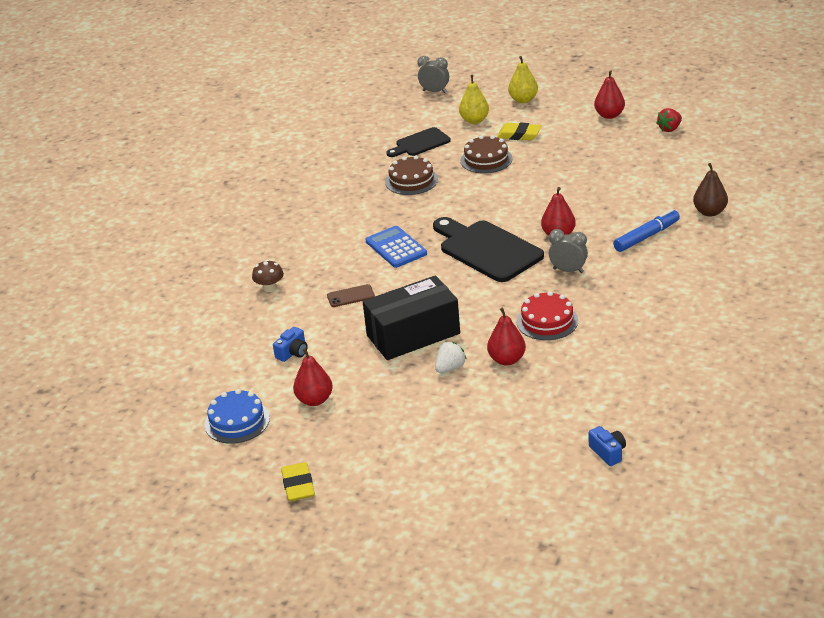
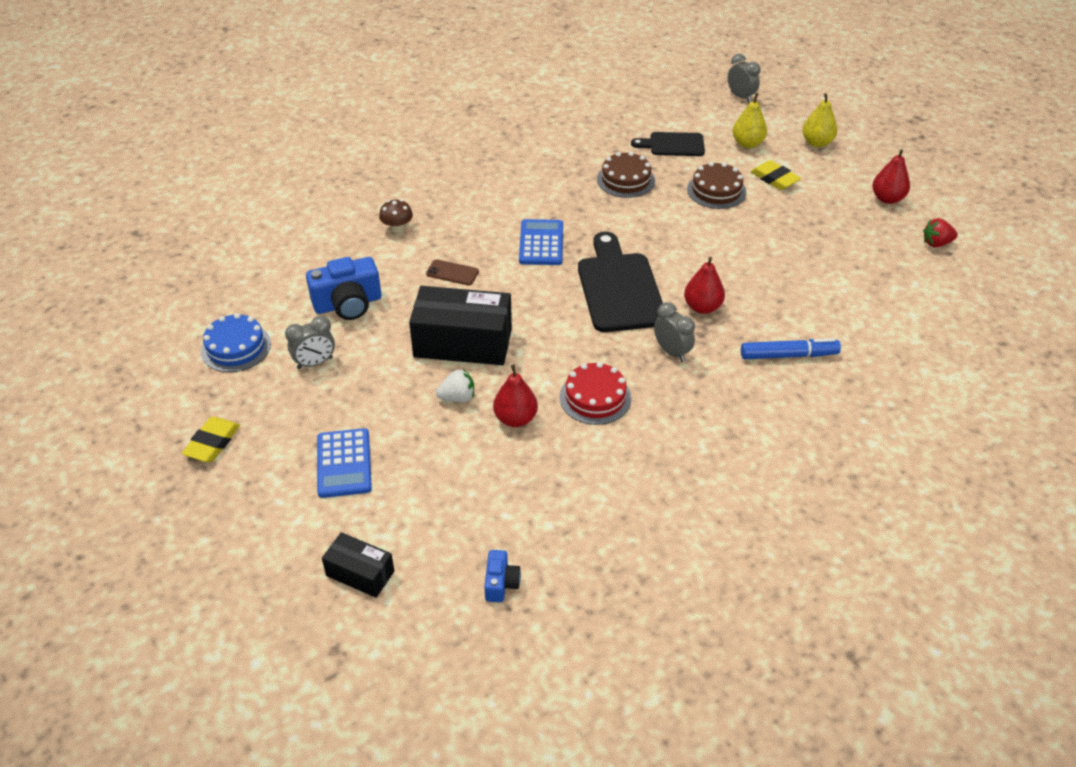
camera: 30 degrees right, 10 degrees up
(293, 352) = (348, 304): blue camera -> blue camera, size x1.86
(315, 400) = (315, 363): red pear -> grey clock
(416, 446) = (344, 463): none -> blue calculator
(507, 498) = (360, 573): none -> black box
(709, 212) = (884, 361): brown pear -> none

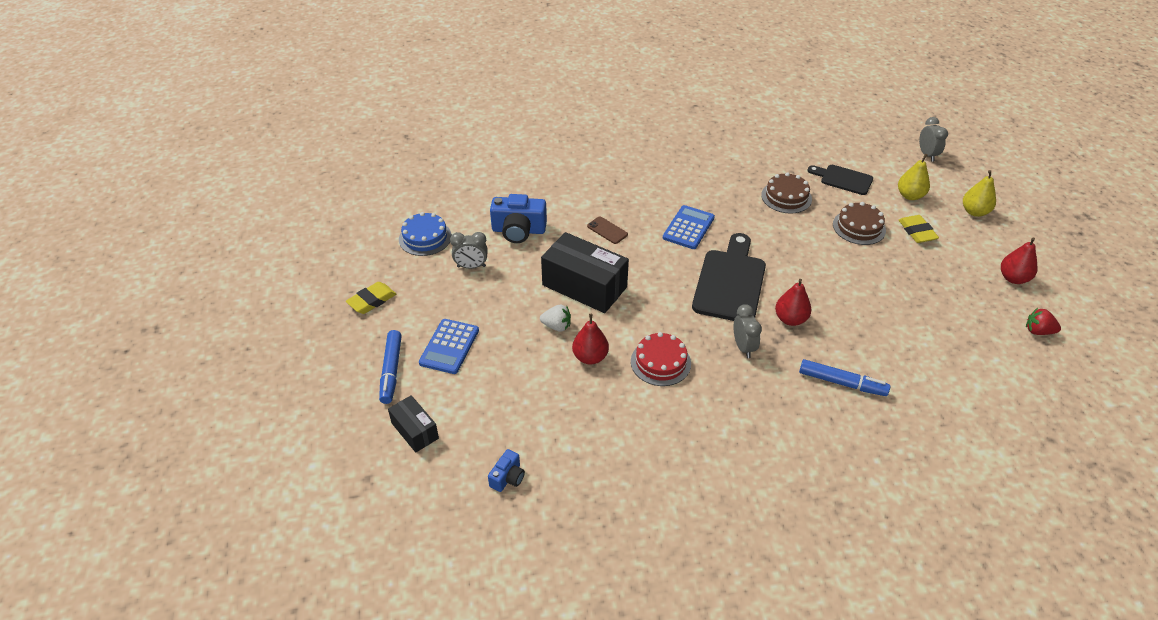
camera: 25 degrees right, 0 degrees up
(288, 516) = (391, 371): none -> blue marker
(397, 228) = (586, 184): brown mushroom -> none

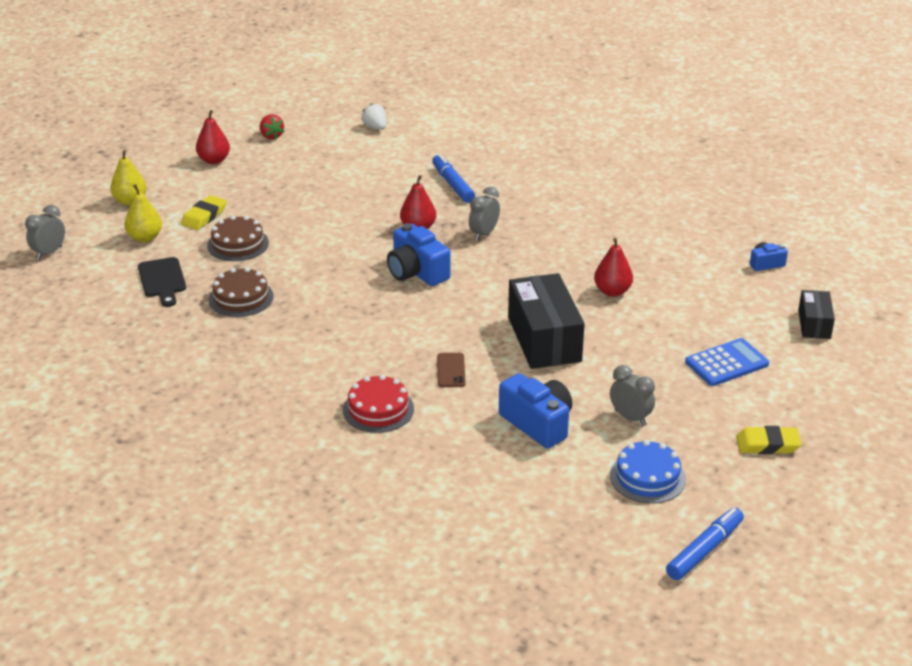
camera: 135 degrees left, 10 degrees down
(391, 371) = (799, 374): blue marker -> blue marker (704, 550)
(557, 326) = (611, 325): white strawberry -> white strawberry (375, 127)
(660, 362) = (561, 259): red cake -> red cake (378, 409)
(688, 228) = (374, 327): blue calculator -> none
(730, 282) = (416, 272): black cutting board -> blue camera

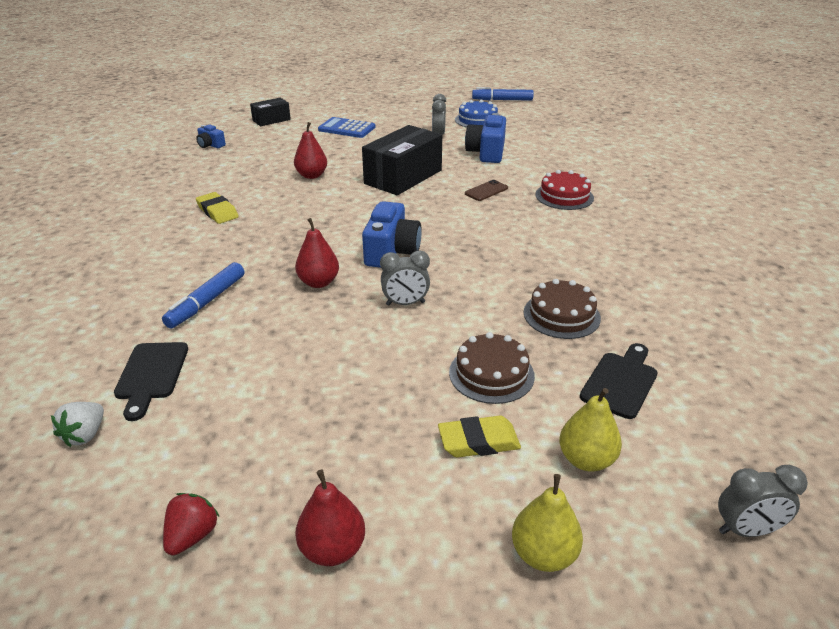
camera: 130 degrees left, 0 degrees up
(400, 151) = (151, 375): none -> black cutting board
(484, 234) = (289, 248): grey clock -> grey clock (405, 303)
(767, 444) = (405, 106): yellow eraser -> yellow eraser (217, 212)

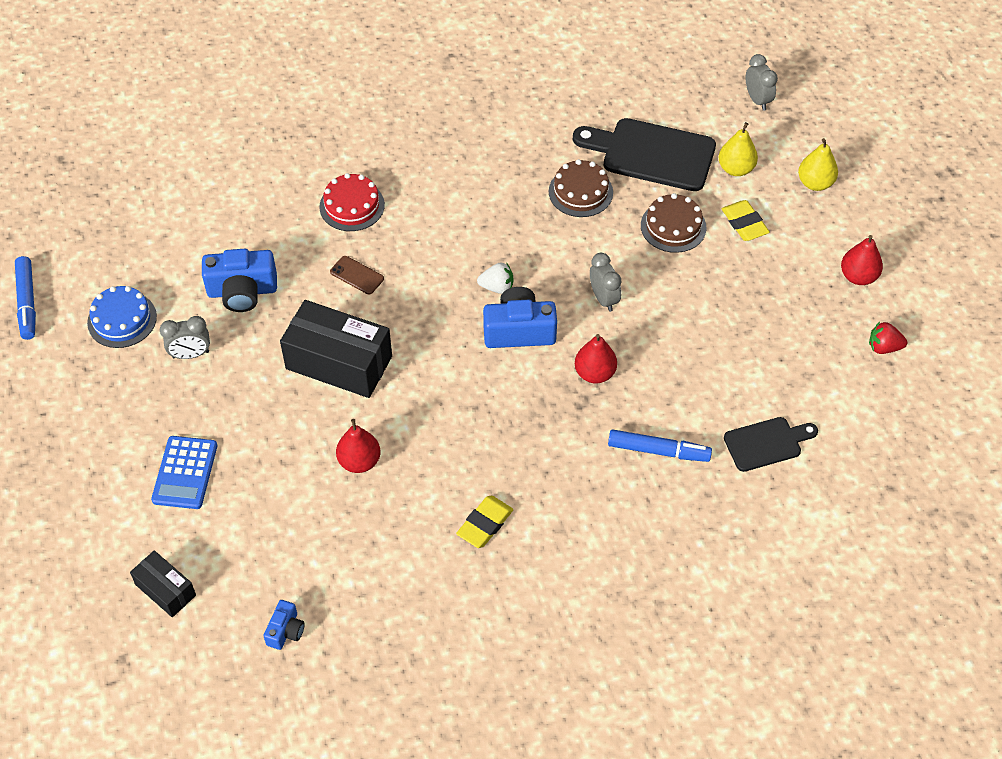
camera: 105 degrees left, 20 degrees up
(85, 435) = (842, 451): white strawberry -> white strawberry (497, 287)
(621, 382) = (651, 154): black cutting board -> black cutting board, size x1.72

